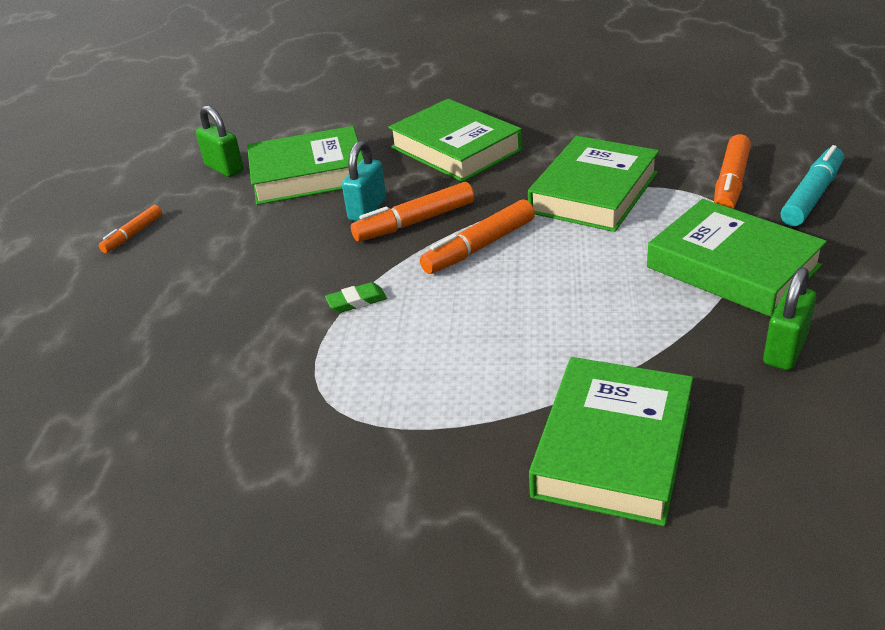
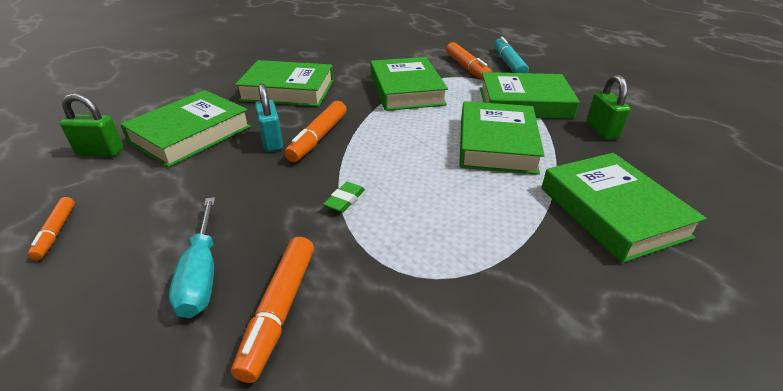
camera: 45 degrees left, 0 degrees up
(183, 315) = (201, 274): none -> turquoise screwdriver
(479, 247) = (382, 138): orange marker -> orange marker (279, 311)
(601, 308) = (496, 144): none -> green book

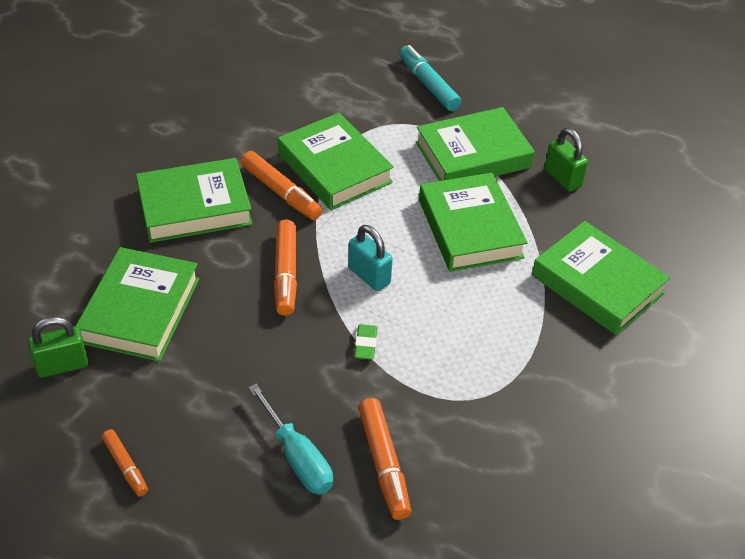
camera: 25 degrees left, 10 degrees up
(271, 141) = (239, 293): turquoise padlock -> turquoise padlock (369, 276)
(467, 68) = (384, 106): orange marker -> orange marker (281, 192)

